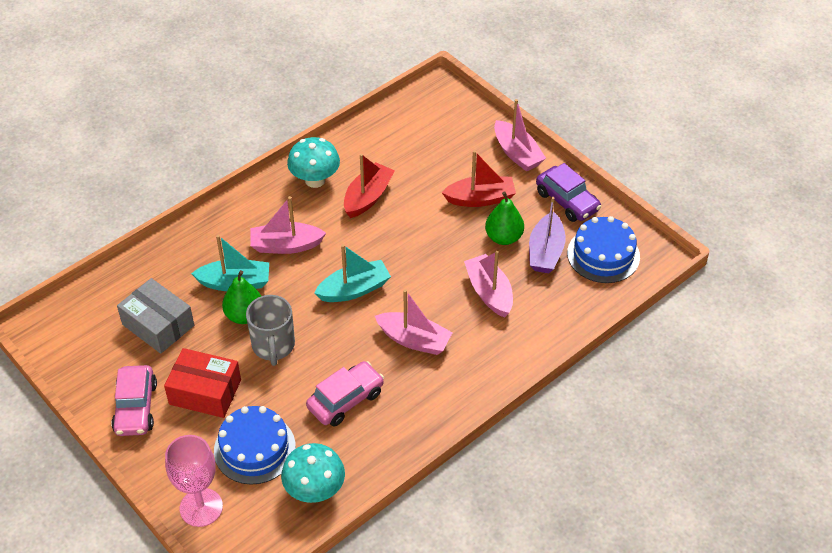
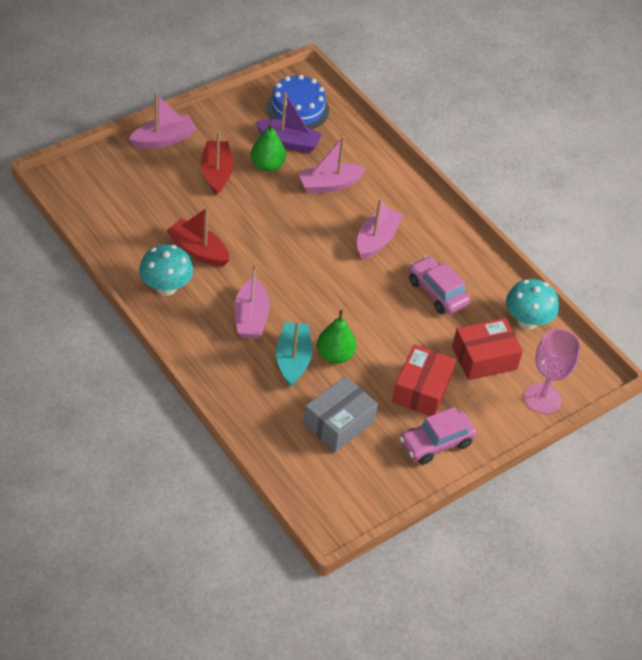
camera: 90 degrees left, 0 degrees up
(135, 408) = (436, 443): pink car -> pink car turned 150 degrees clockwise
(254, 448) = (484, 358): blue cake -> red box
(273, 346) = (373, 336): grey mug -> none
(354, 289) = (314, 273): turquoise boat -> none
(567, 201) = (231, 118): purple car -> none

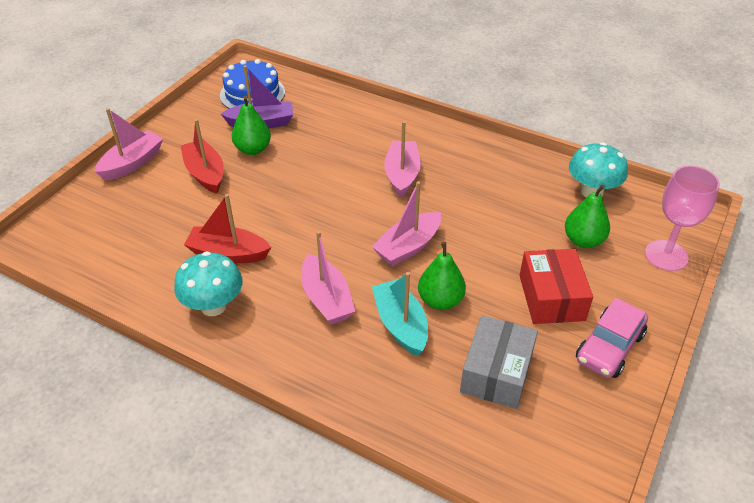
camera: 20 degrees left, 5 degrees down
(329, 185) = (324, 144): pink boat -> pink boat (408, 247)
(437, 292) = (492, 199): pink car -> none
(484, 358) = (583, 240): red box -> green pear

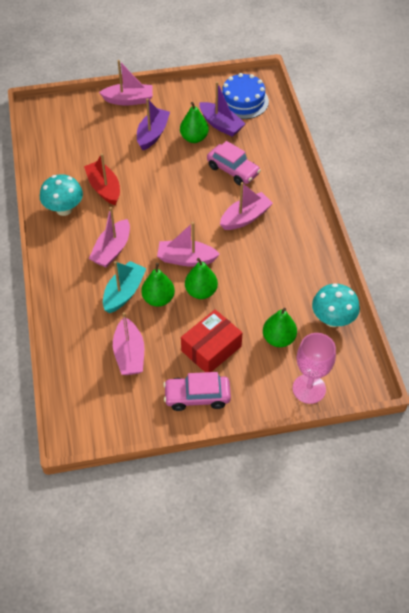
camera: 50 degrees right, 10 degrees up
(205, 174) = (152, 134): red boat -> purple boat
(330, 148) = (233, 170): none -> pink car
(465, 261) = (201, 291): none -> green pear
(496, 372) = (129, 354): grey box -> pink boat

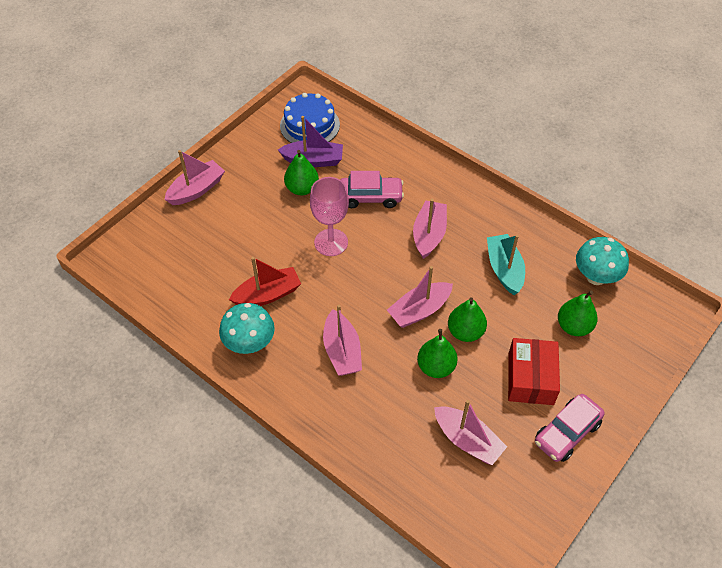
camera: 40 degrees left, 0 degrees up
(104, 188) = (267, 294): red boat -> red boat turned 135 degrees clockwise
(124, 292) = (398, 384): turquoise boat -> turquoise boat (504, 269)
(152, 134) = (257, 209): purple boat -> none
(309, 389) = (643, 352): pink goblet -> pink goblet (331, 242)

